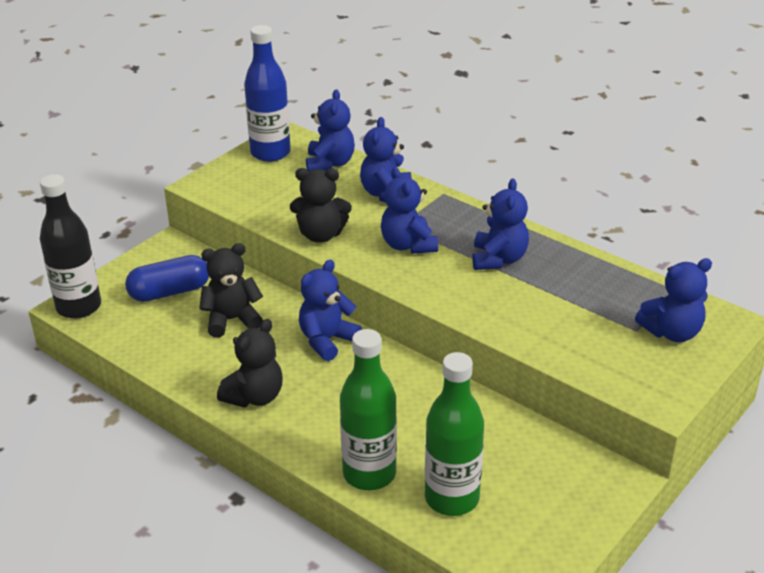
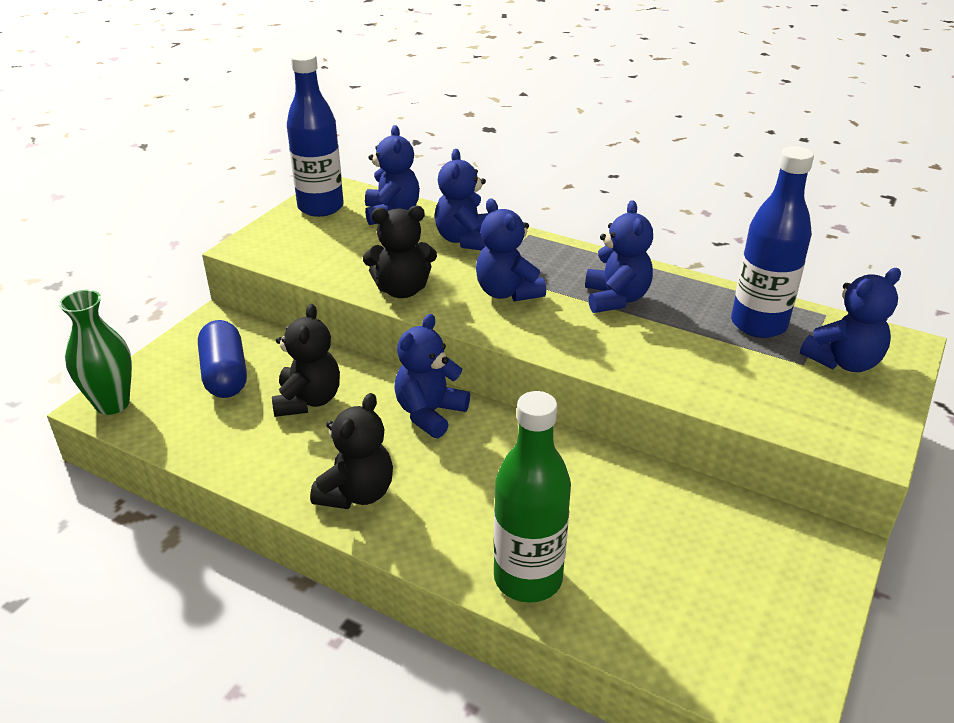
camera: 10 degrees left, 0 degrees up
(79, 307) = (112, 404): black bottle -> green vase
(170, 292) = (225, 374): blue capsule -> blue capsule turned 75 degrees counterclockwise
(232, 320) = (308, 400): black teddy bear -> black teddy bear turned 120 degrees clockwise
(452, 498) = (641, 598): green bottle -> none
(613, 293) = (758, 324): none -> blue bottle

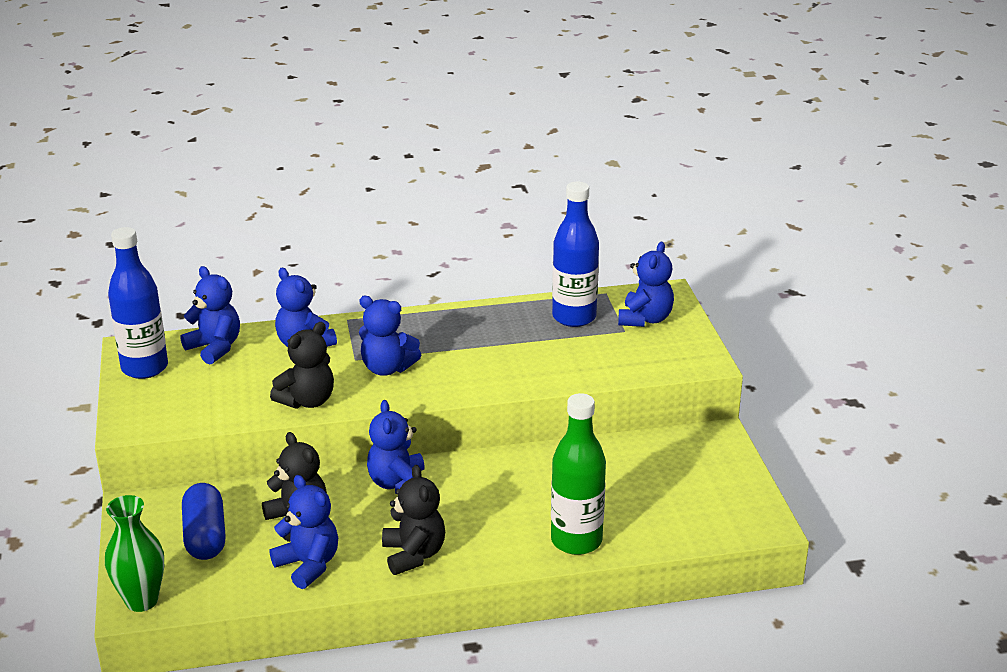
camera: 40 degrees left, 5 degrees down
(225, 374) = (205, 536): blue capsule -> blue capsule turned 45 degrees clockwise
(616, 299) = (466, 340): blue teddy bear -> blue teddy bear (308, 565)

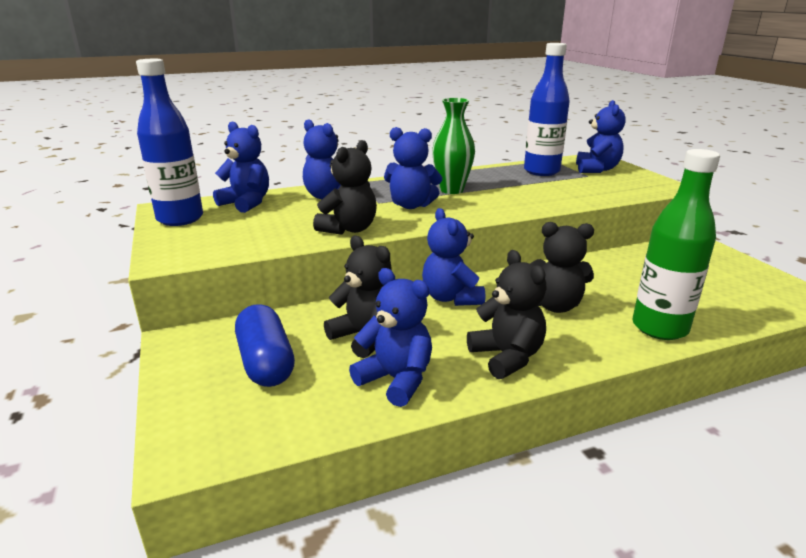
camera: 10 degrees left, 5 degrees down
(142, 600) = (197, 445): green vase -> green vase (451, 190)
(494, 504) = (555, 305): none -> black teddy bear

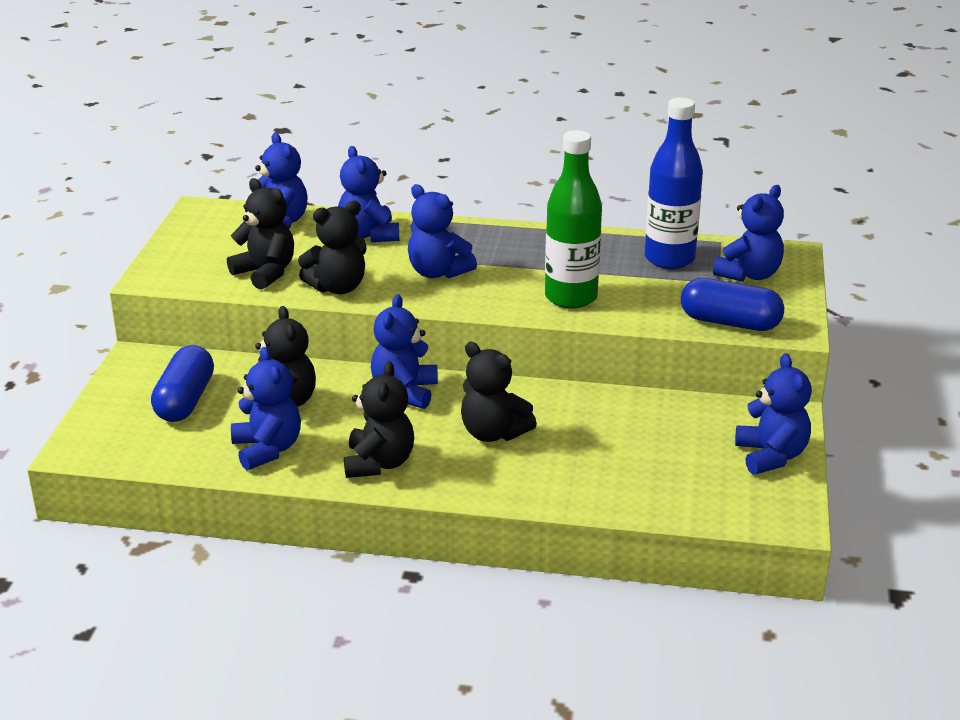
camera: 30 degrees right, 5 degrees up
(180, 219) = (201, 229): blue bottle -> none
(274, 233) = (265, 273): none -> black teddy bear
(451, 190) = (513, 261): green vase -> none
(633, 191) = (730, 322): none -> blue capsule
(659, 328) = (560, 488): green bottle -> green bottle (571, 297)
(732, 266) = (771, 456): none -> blue teddy bear

